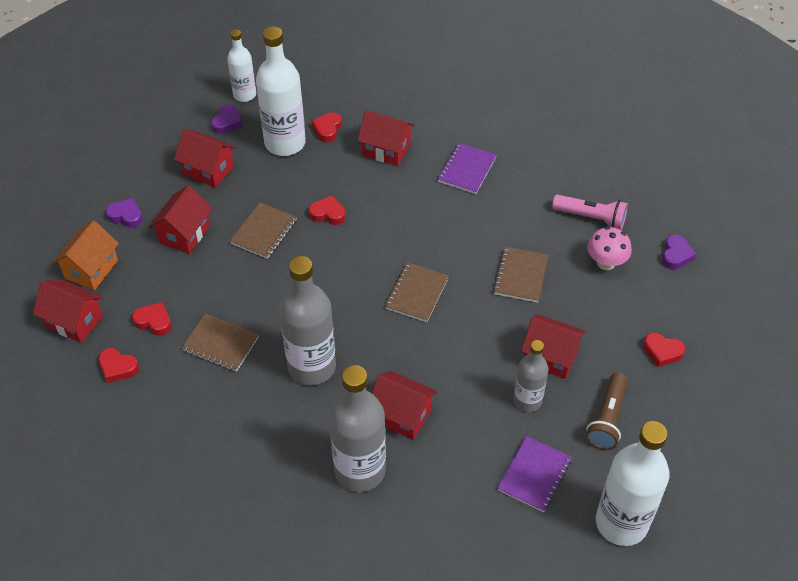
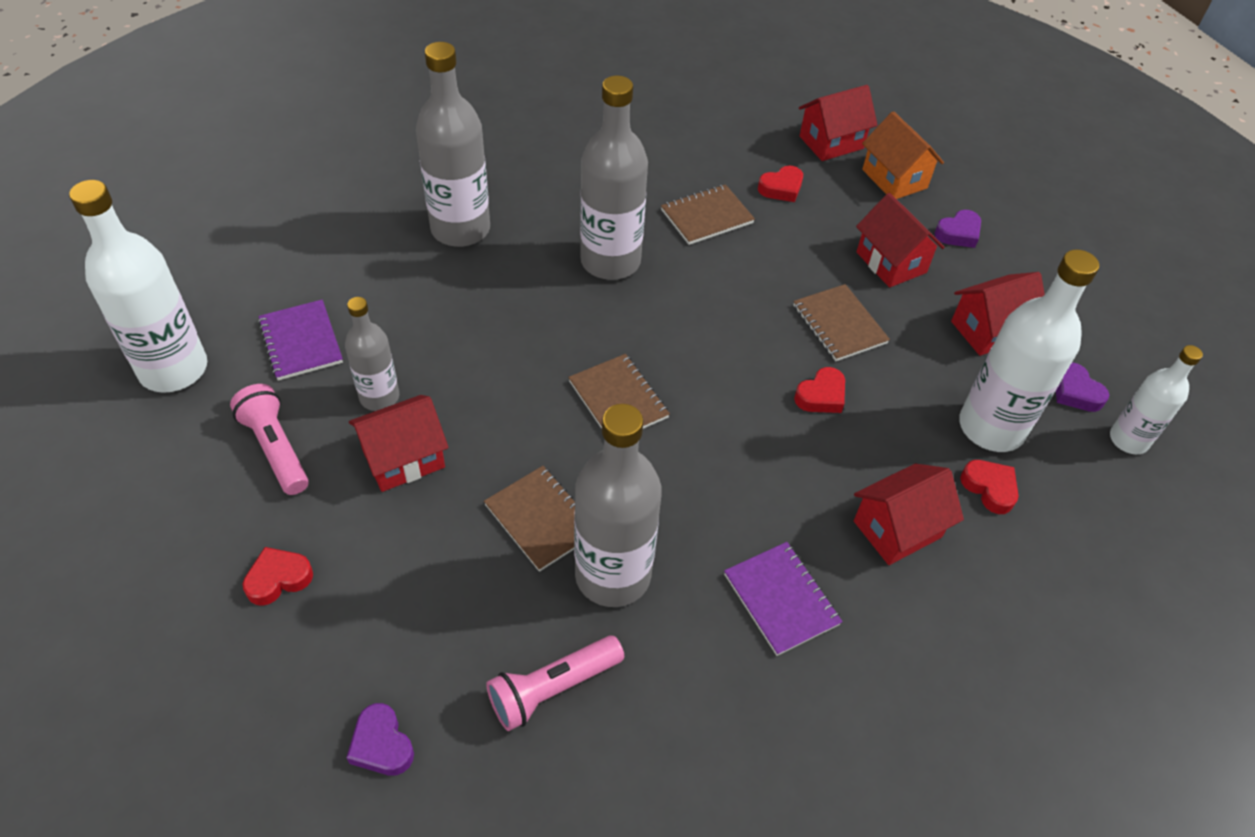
camera: 125 degrees right, 0 degrees up
(118, 368) = (745, 144): red heart -> none
(402, 415) = (481, 290): red house -> none
(519, 231) = (612, 575): none -> grey bottle
(606, 263) = (463, 636): pink mushroom -> none
(607, 419) = (276, 448): brown flashlight -> pink flashlight

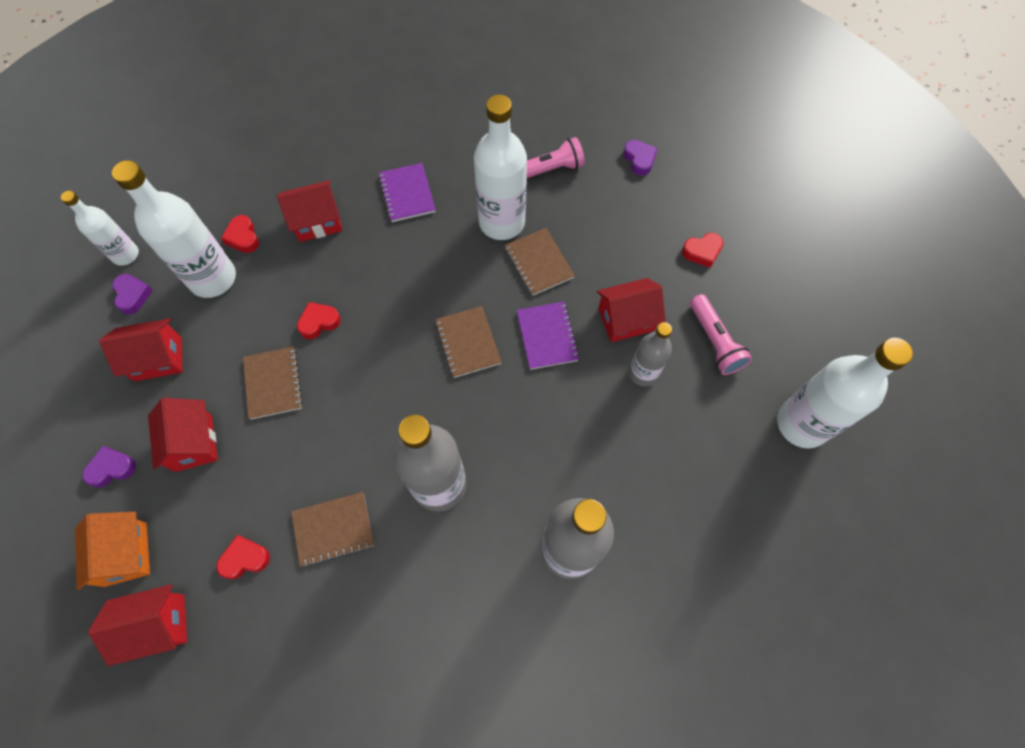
camera: 165 degrees left, 15 degrees up
(301, 342) = (706, 436): purple notebook -> purple notebook (547, 336)
(612, 575) = (501, 222): grey bottle -> white bottle

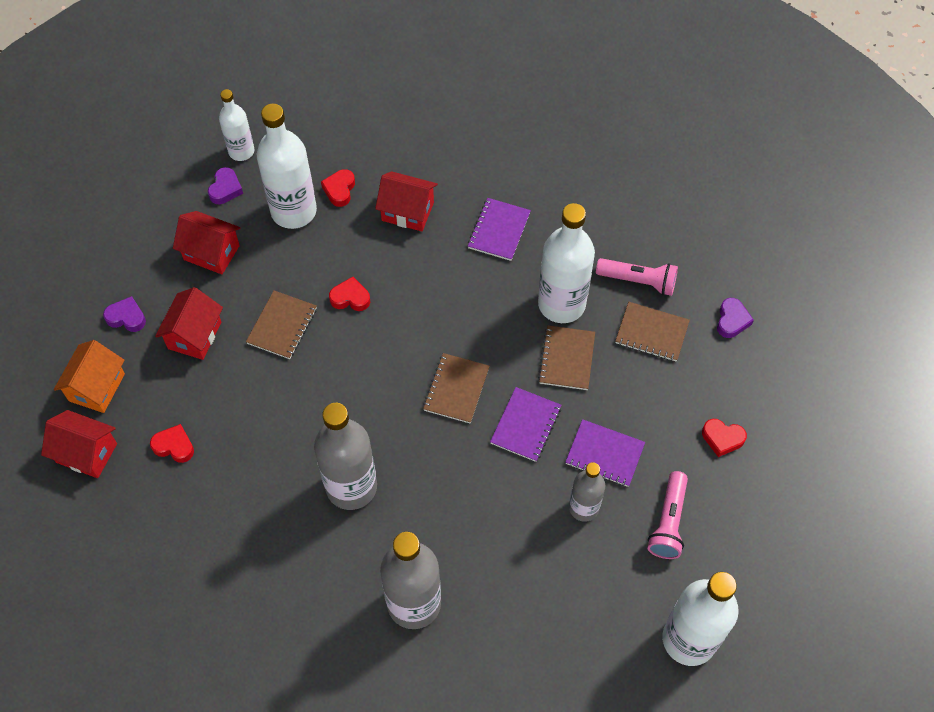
camera: 35 degrees right, 5 degrees down
(333, 529) = (250, 467): brown notebook -> brown notebook (651, 333)
(626, 319) = (604, 454): red house -> purple notebook

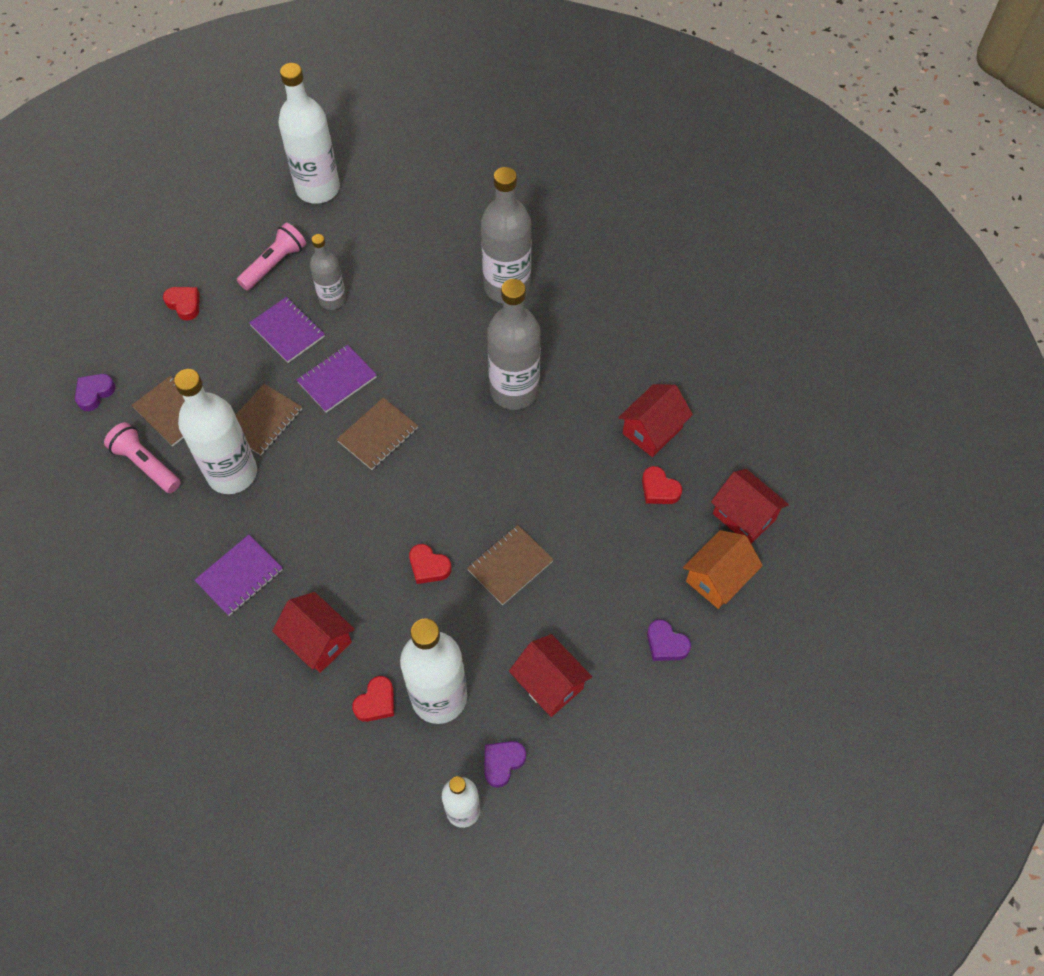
camera: 155 degrees left, 0 degrees up
(194, 335) = (602, 593): red house -> red house (652, 431)

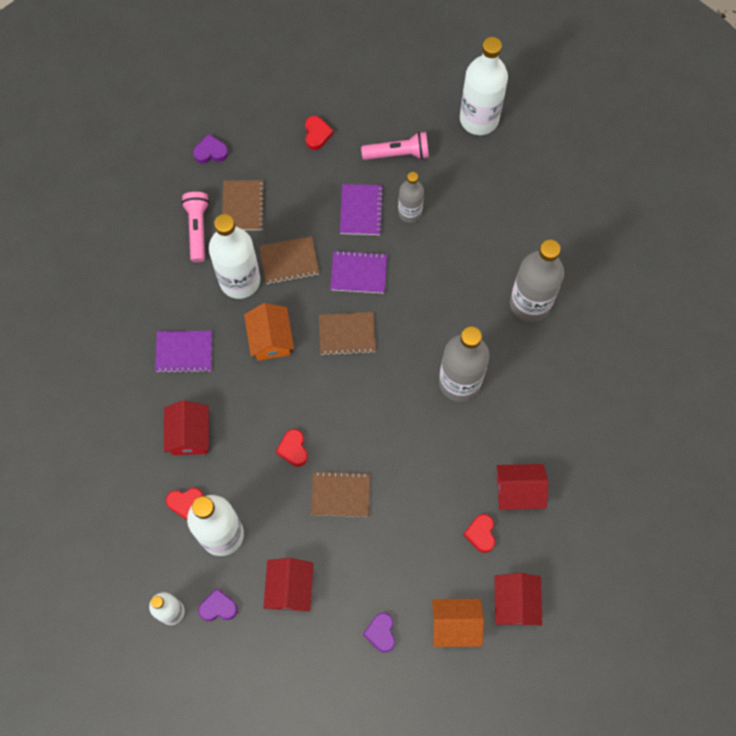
camera: 45 degrees right, 10 degrees up
(312, 496) = (270, 339): none -> orange house

